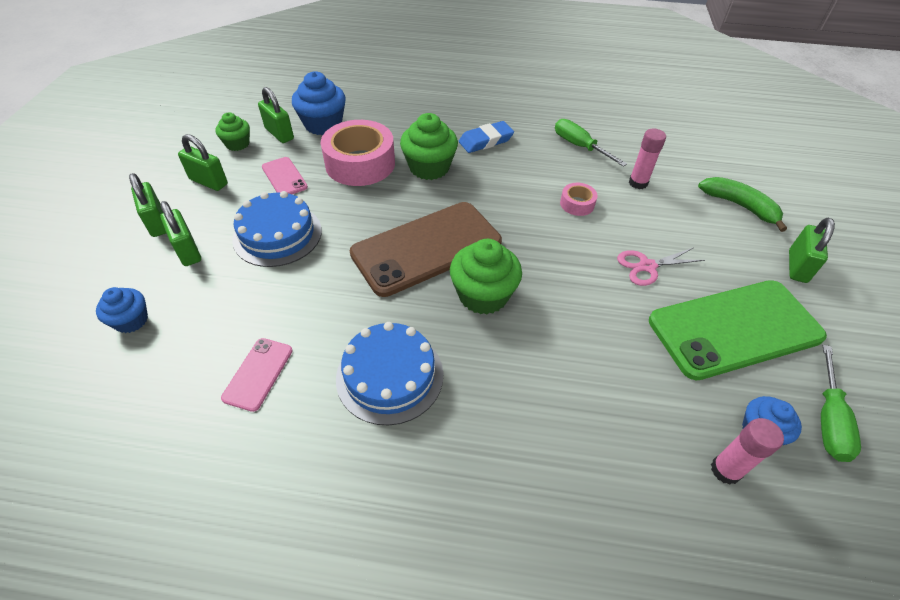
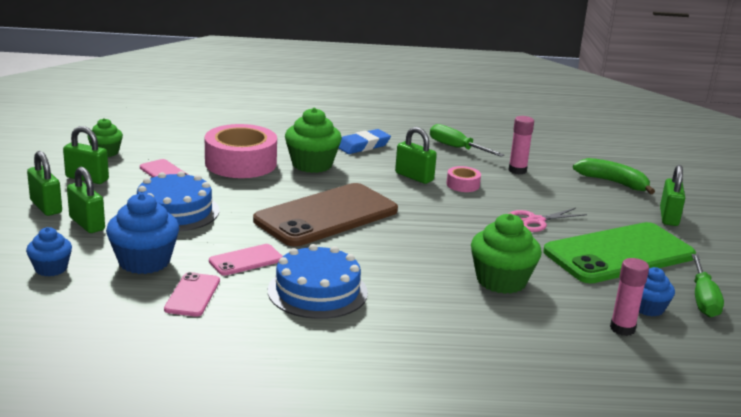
camera: 10 degrees left, 25 degrees down
(279, 134) = (148, 144): green padlock -> green padlock (414, 177)
(323, 124) = (192, 137): blue cupcake -> blue cupcake (144, 261)
(327, 318) = (246, 260): none -> pink phone
(483, 295) = (389, 242): green cupcake -> green cupcake (501, 281)

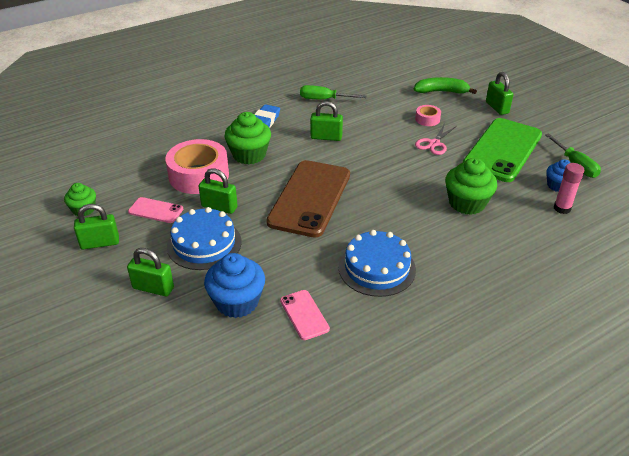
camera: 30 degrees left, 15 degrees up
(46, 207) = (100, 287): green padlock -> green padlock (219, 207)
(51, 268) = (177, 345): blue cupcake -> none
(246, 260) = (303, 265): pink phone -> none
(463, 185) = (362, 131): pink tape -> pink tape (427, 119)
(517, 170) = (380, 104): pink glue stick -> none

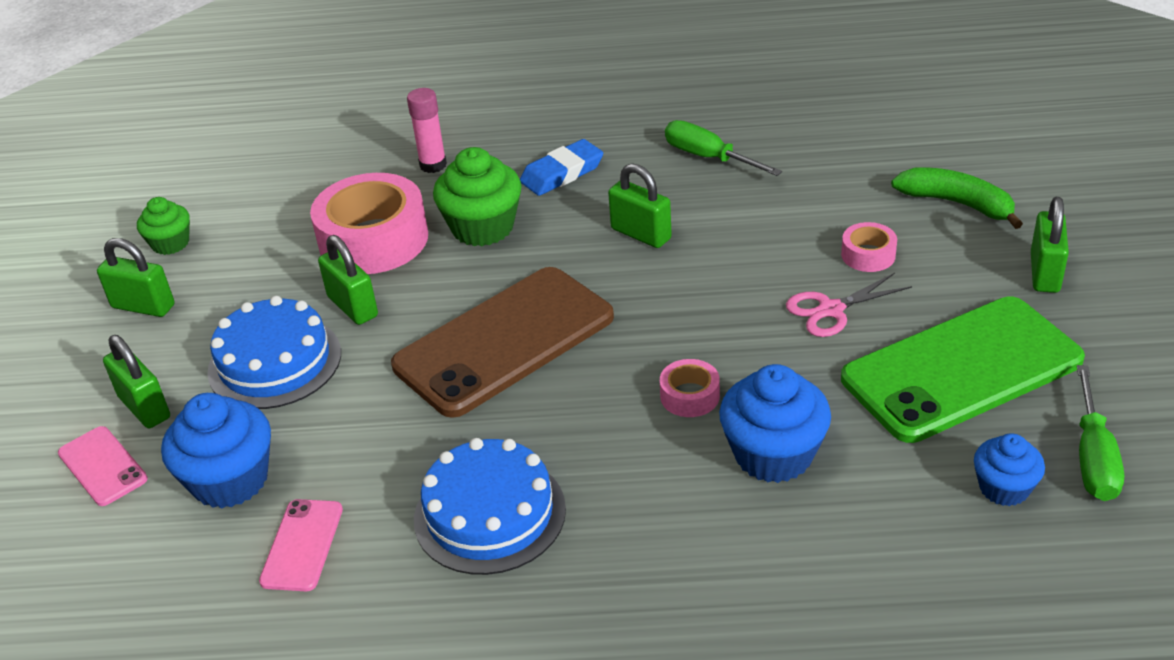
camera: 35 degrees right, 0 degrees up
(156, 210) = (260, 279): pink phone -> pink phone (102, 466)
(412, 193) = (690, 396): none -> pink tape
(467, 203) = (773, 454): green cupcake -> blue cupcake
(562, 208) = (961, 540): pink glue stick -> pink glue stick (433, 165)

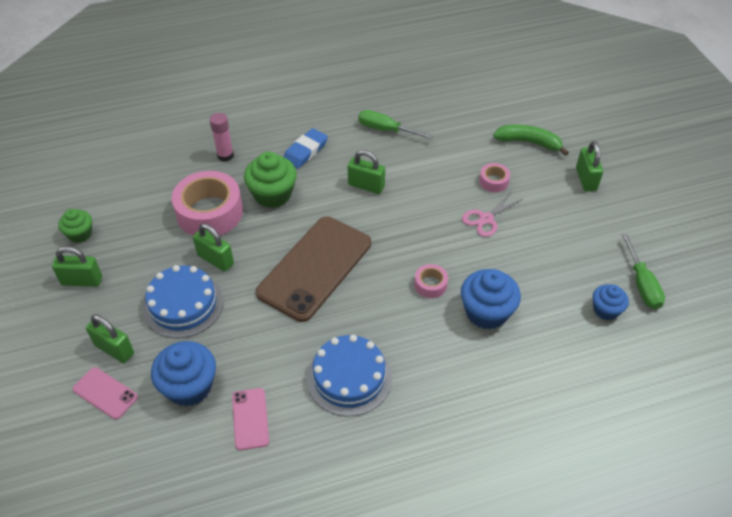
camera: 20 degrees left, 10 degrees up
(961, 369) = (563, 244): green phone -> none

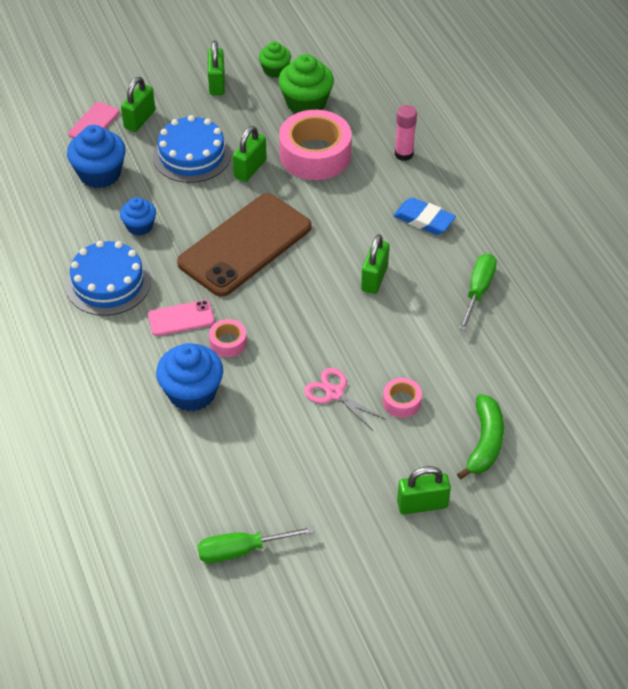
camera: 85 degrees right, 0 degrees up
(250, 419) = (65, 218): pink phone -> pink phone (181, 318)
(272, 194) = (348, 200): green cupcake -> green cupcake (306, 103)
(315, 268) = (245, 245): brown phone -> brown phone turned 75 degrees counterclockwise
(606, 310) = (200, 508): blue cupcake -> blue cupcake (139, 226)

